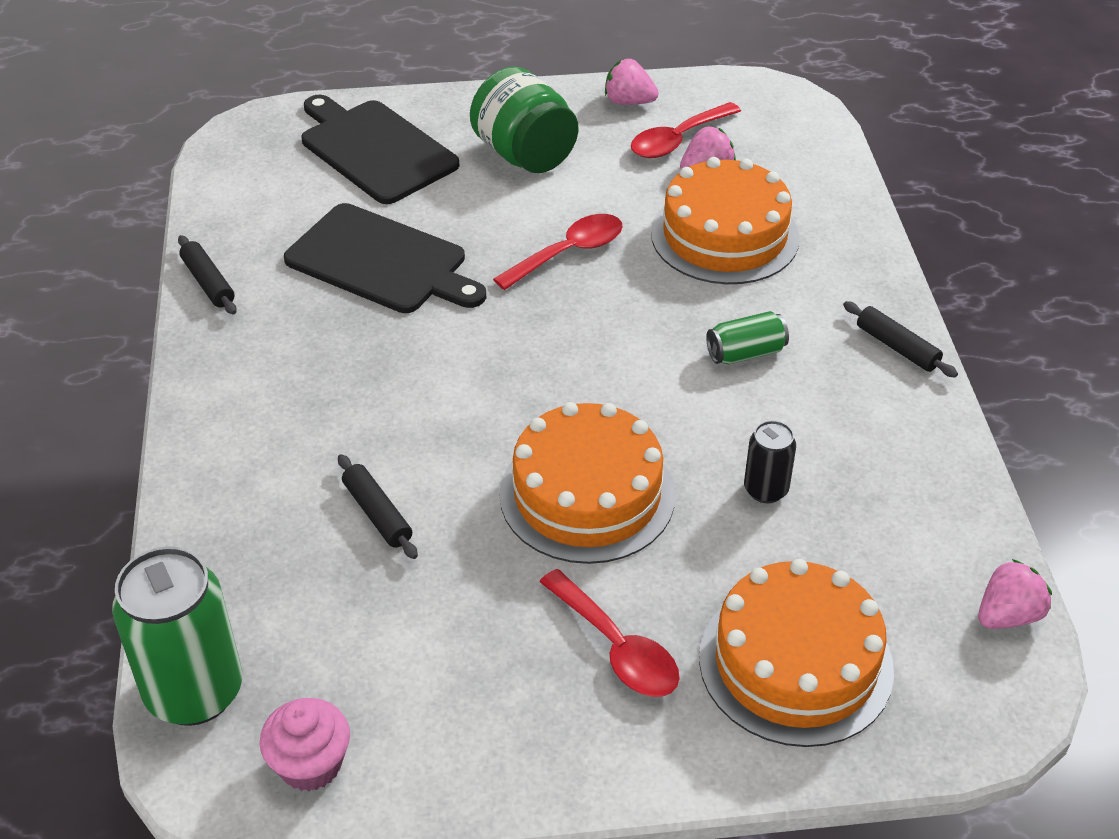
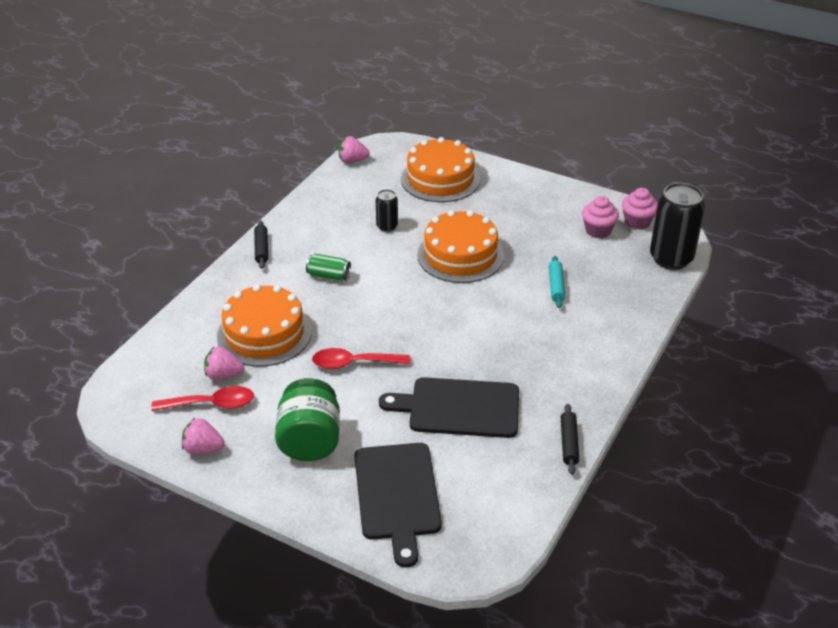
camera: 145 degrees left, 5 degrees down
(194, 692) = (671, 258): green can -> black can
(377, 514) = (556, 286): black rolling pin -> turquoise rolling pin
(379, 692) = (598, 230): none -> pink cupcake
(382, 261) = (459, 408): black cutting board -> black cutting board turned 60 degrees counterclockwise
(617, 648) = (498, 207): red spoon -> none
(629, 102) = (203, 449): pink strawberry -> pink strawberry turned 135 degrees clockwise

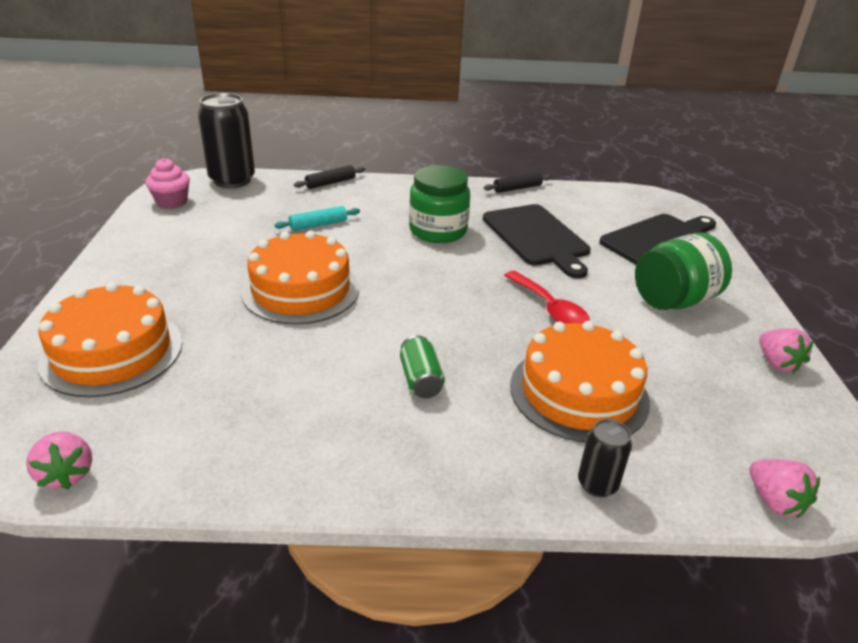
camera: 120 degrees left, 5 degrees down
(211, 404) = (724, 385): red spoon -> none
(223, 375) = (677, 396): pink strawberry -> pink strawberry (774, 501)
(261, 249) = (410, 480): black rolling pin -> black rolling pin (330, 183)
(387, 226) = (269, 365): black can -> black can (597, 484)
(507, 350) = (438, 231): none -> green jar
(598, 230) = (199, 219): pink cupcake -> none

